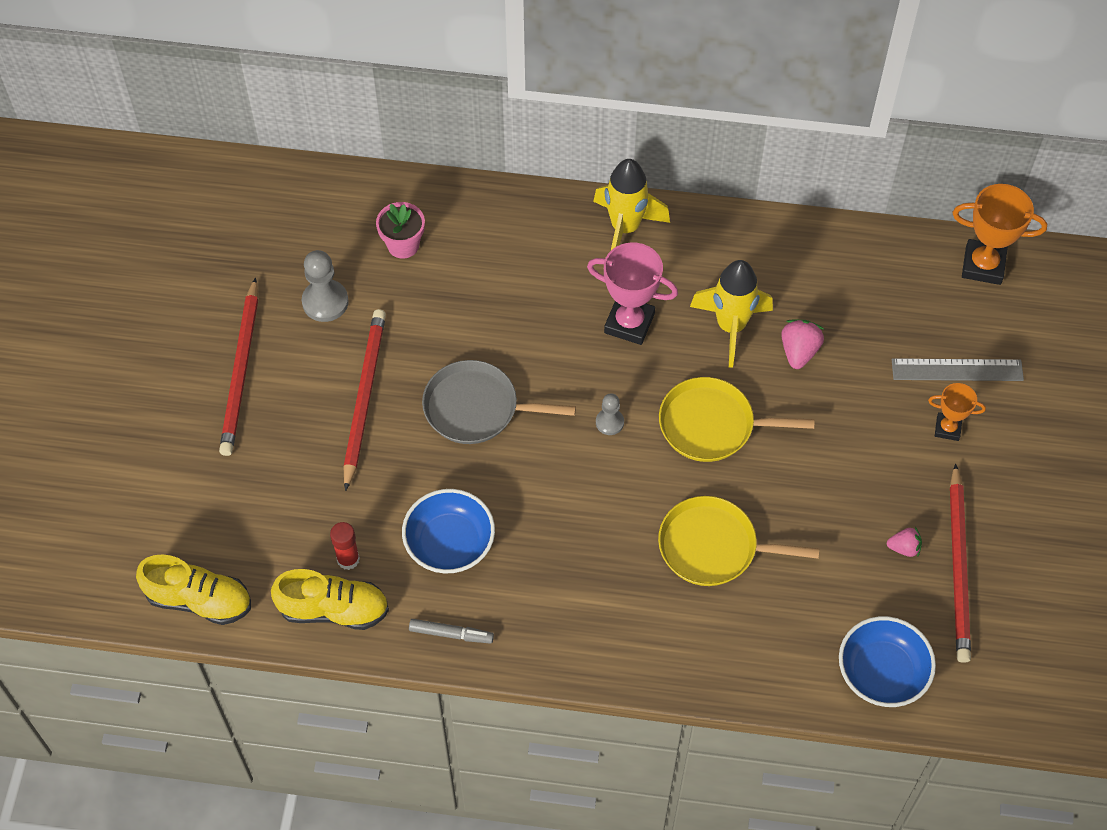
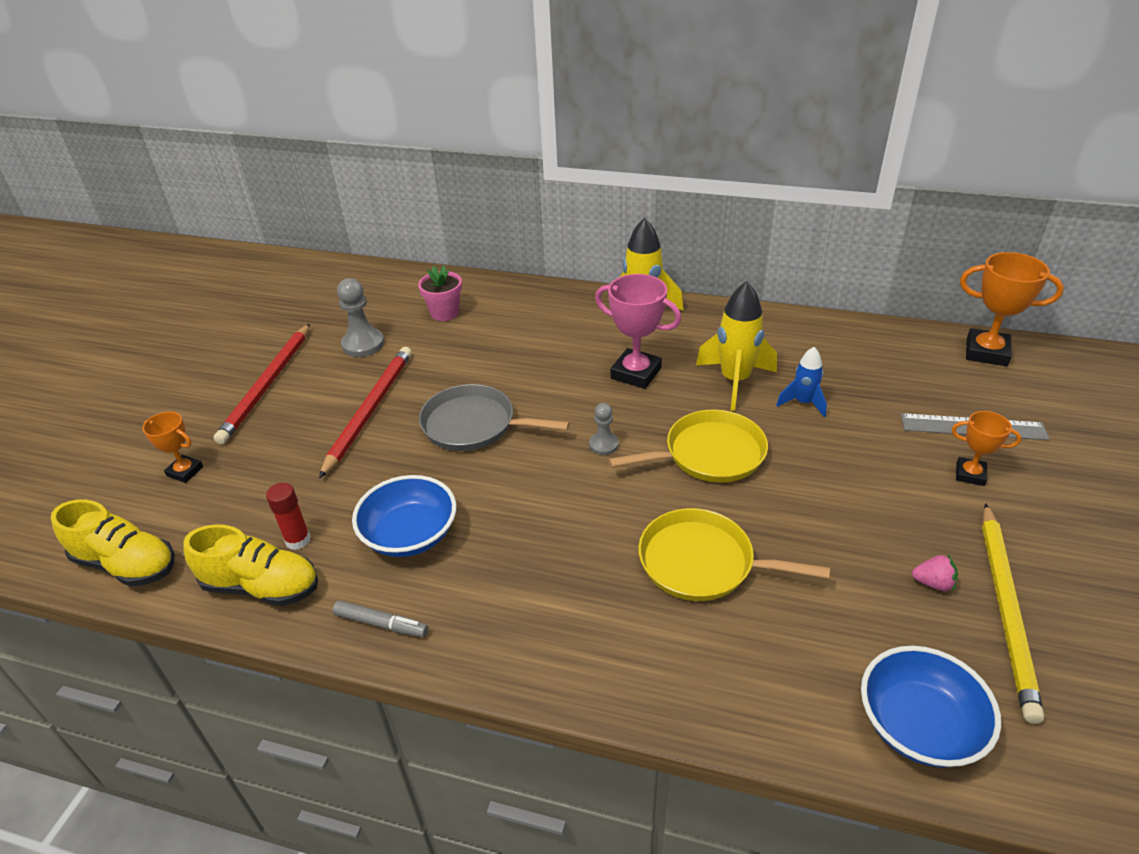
camera: 10 degrees right, 20 degrees down
(205, 492) = (185, 471): none -> orange trophy
(711, 425) = (709, 454): yellow pan -> yellow pan turned 150 degrees clockwise
(799, 351) = (803, 403): pink strawberry -> blue rocket
(958, 567) = (1006, 610): red pencil -> yellow pencil

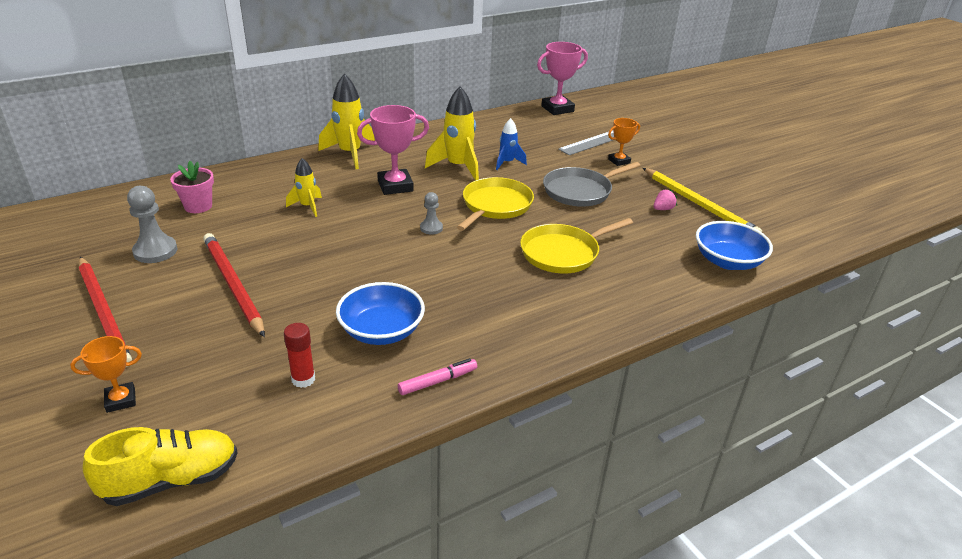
camera: 50 degrees left, 5 degrees down
(262, 586) = (320, 417): yellow shoe -> none
(381, 624) = (438, 381): grey marker -> pink marker
(473, 425) = (330, 257): grey pan -> grey pan (580, 191)
(526, 357) = (307, 207): none -> yellow rocket
(986, 352) = (557, 109): orange trophy -> pink trophy

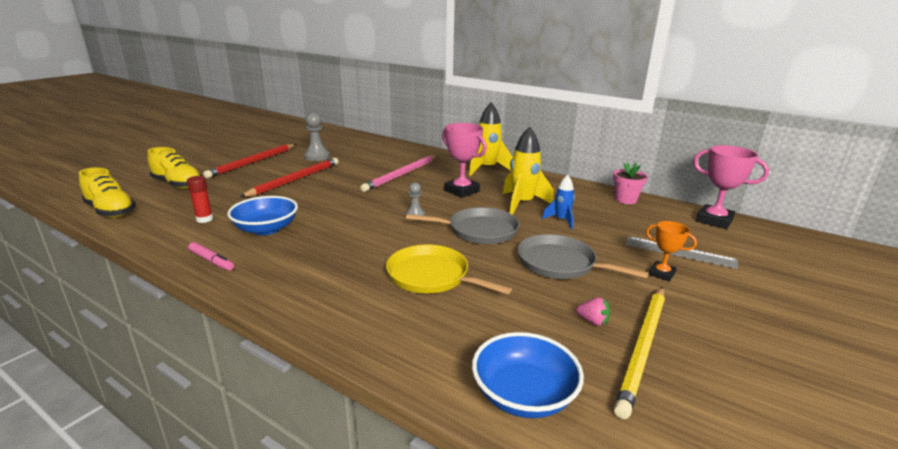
camera: 65 degrees right, 10 degrees down
(121, 400) = (178, 184): orange trophy -> yellow shoe
(198, 206) = (372, 153): pink flower pot -> pink flower pot (625, 200)
(307, 207) = (401, 175): yellow rocket -> pink pencil
(495, 205) = (479, 231): yellow pan -> grey pan

